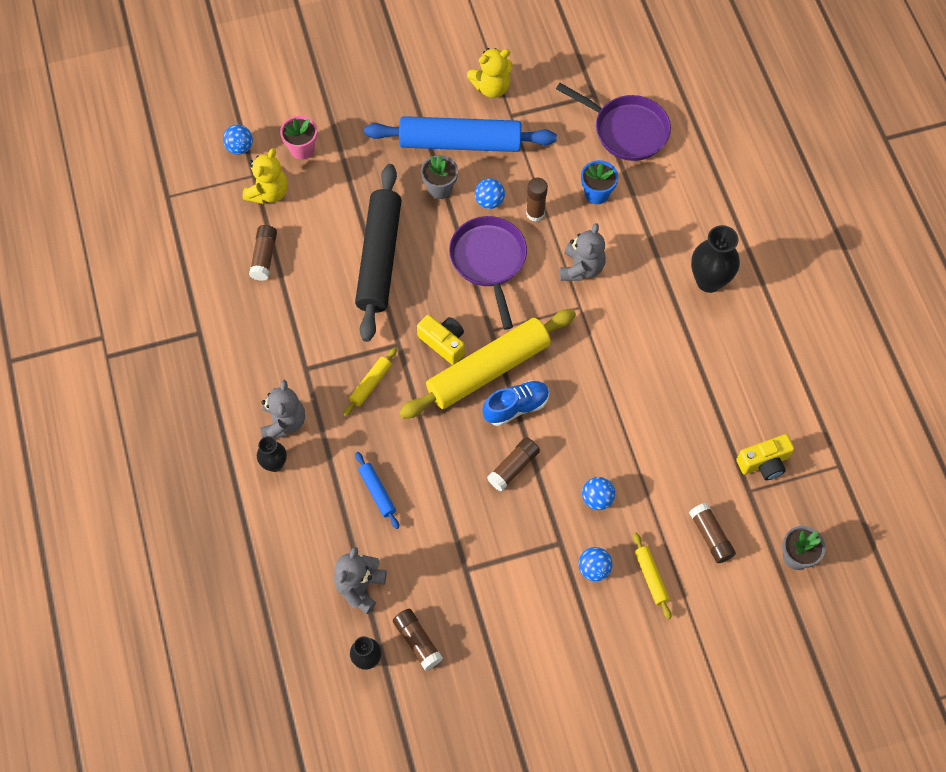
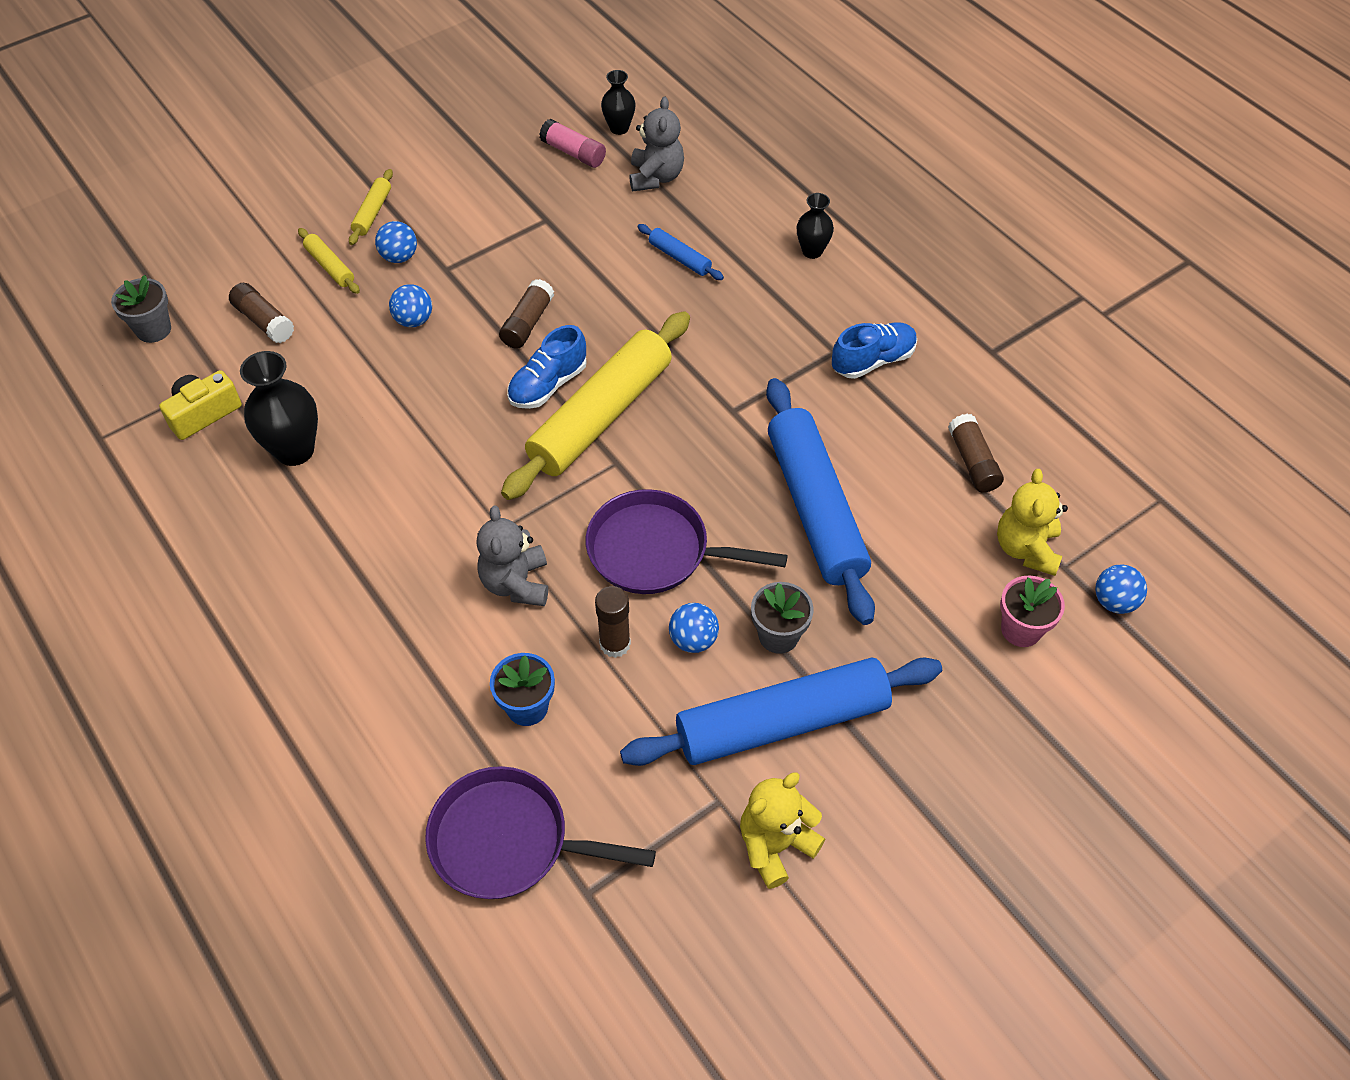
camera: 160 degrees right, 10 degrees down
(284, 352) = (873, 361): none -> blue shoe
(284, 422) = (827, 291): grey teddy bear -> none
(370, 384) = (745, 358): yellow rolling pin -> yellow rolling pin (372, 212)
(379, 258) = (815, 508): black rolling pin -> blue rolling pin
(417, 641) = (573, 153): brown glue stick -> pink glue stick
(443, 343) = (674, 429): yellow camera -> none
(489, 261) = (656, 551): purple pan -> purple pan turned 135 degrees clockwise
(709, 281) = (315, 623): black vase -> black vase (295, 450)

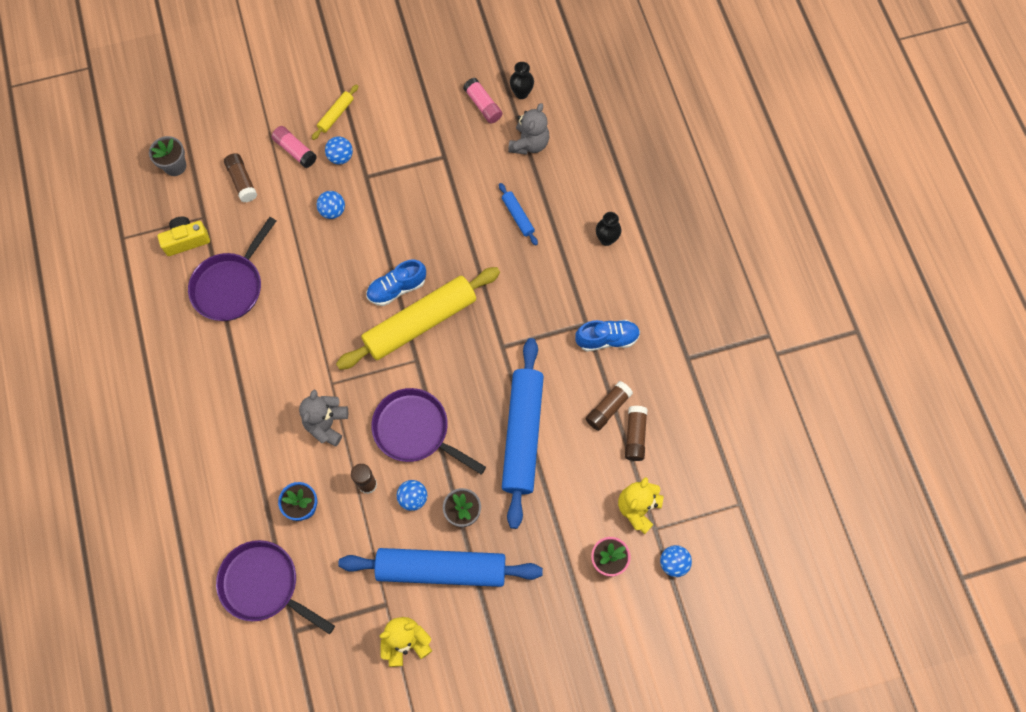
camera: 20 degrees right, 15 degrees up
(295, 450) = (231, 286): black vase -> purple pan
(330, 266) = (295, 151): yellow rolling pin -> pink glue stick
(527, 323) = (402, 236): brown glue stick -> brown glue stick (608, 408)

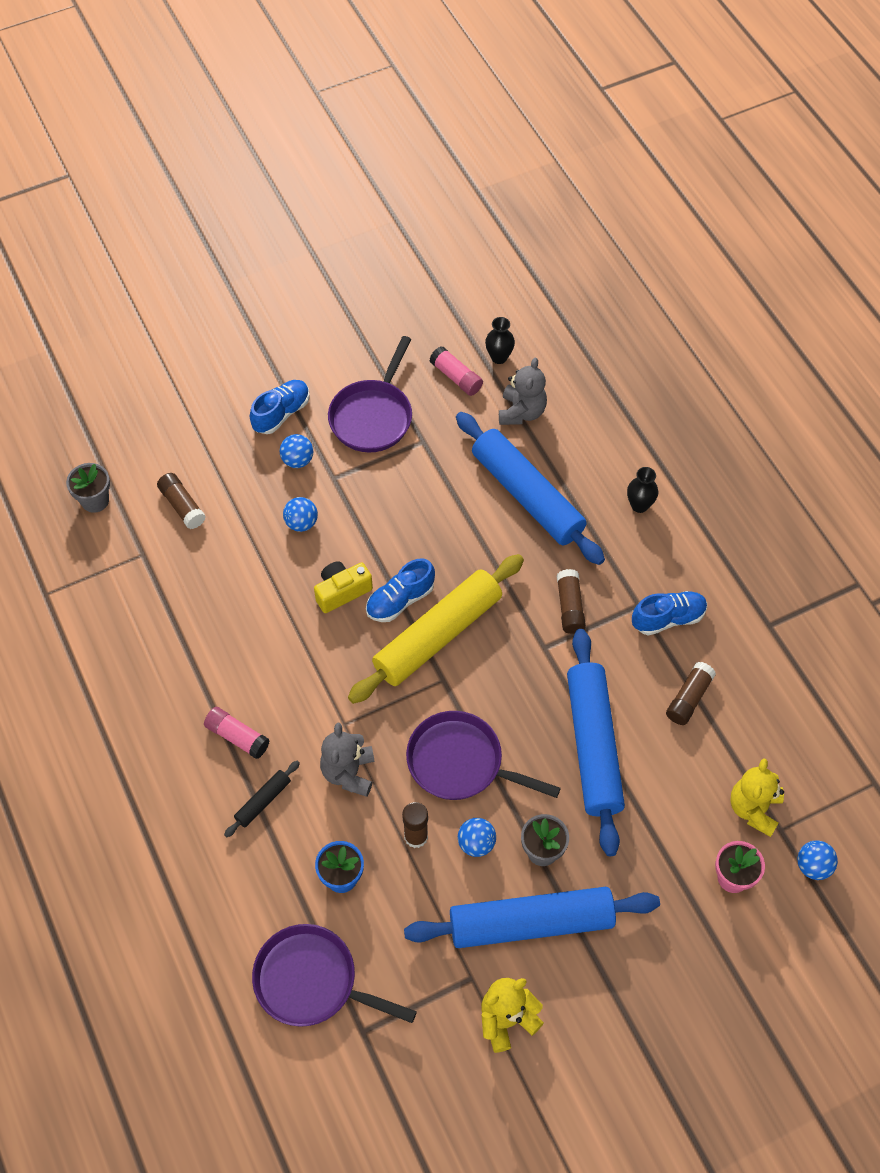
camera: 10 degrees left, 10 degrees down
(186, 240) = (127, 584): yellow camera -> yellow camera (342, 591)
(231, 286) = (194, 629): purple pan -> purple pan (373, 416)
(256, 435) = (263, 801): none -> black rolling pin
(295, 151) = (240, 461): pink glue stick -> pink glue stick (237, 737)
(336, 115) = (281, 413): yellow rolling pin -> blue shoe
(518, 216) = (527, 495): blue rolling pin -> blue rolling pin, size x2.36
(635, 436) = (729, 725): brown glue stick -> brown glue stick (570, 607)

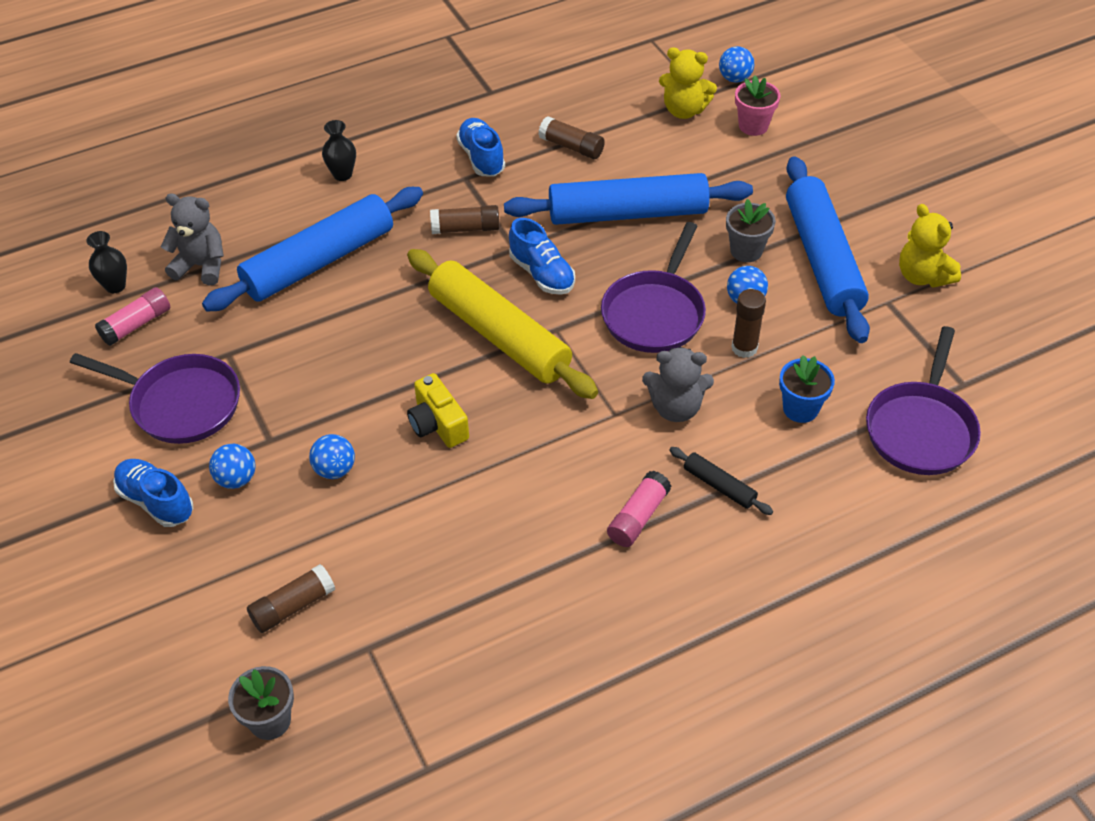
camera: 90 degrees left, 10 degrees down
(400, 600) = (452, 369): blue shoe -> blue shoe (542, 274)

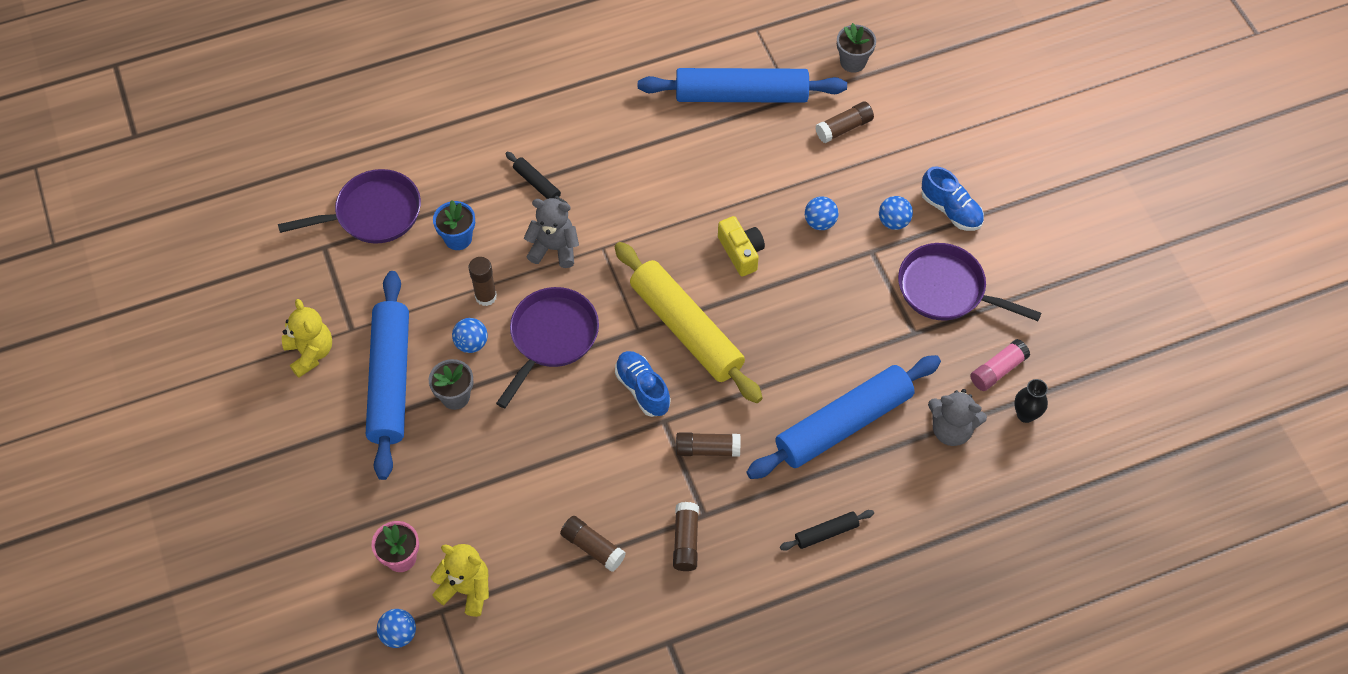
camera: 175 degrees left, 10 degrees up
(342, 174) = (826, 533): black vase -> black rolling pin
(481, 158) = (686, 541): blue shoe -> brown glue stick
(627, 213) = (553, 452): blue rolling pin -> blue rolling pin (741, 95)
(638, 517) = (600, 166): pink glue stick -> none
(921, 428) = (372, 214): purple pan -> purple pan turned 45 degrees clockwise

